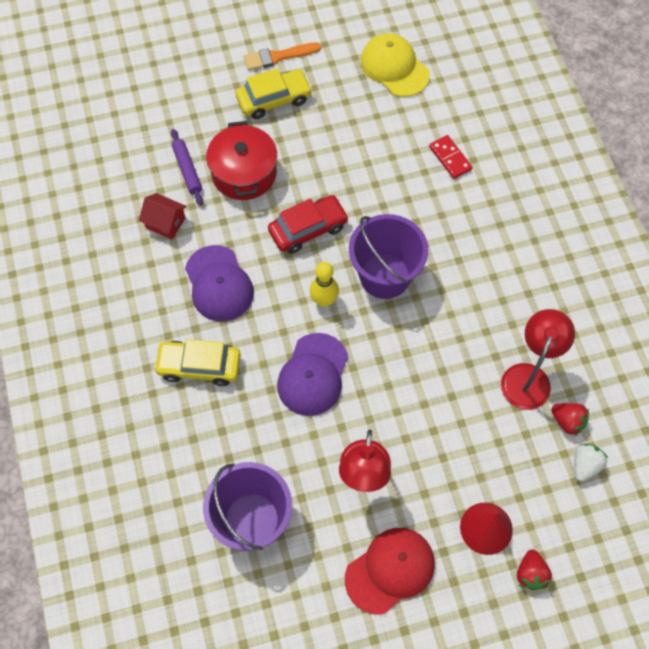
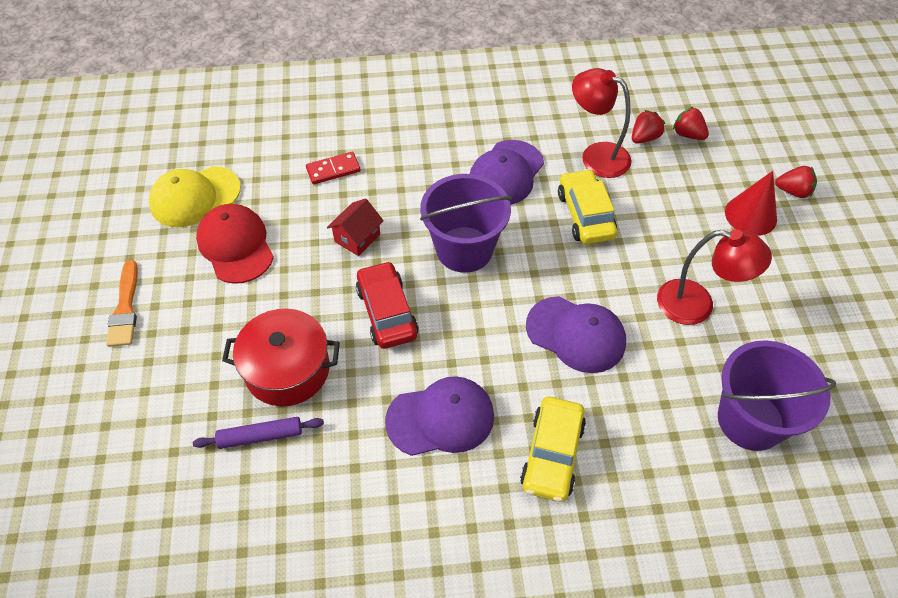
camera: 80 degrees left, 10 degrees down
(165, 223) = (335, 473): red house -> red house (357, 238)
(274, 99) = (189, 322): yellow car -> yellow car (585, 215)
(324, 300) = (484, 310): yellow bowling pin -> none
(390, 570) = (798, 298): red cap -> red cap (235, 245)
(483, 298) = (506, 173): none -> purple cap
(585, 465) = (688, 134): white strawberry -> red strawberry

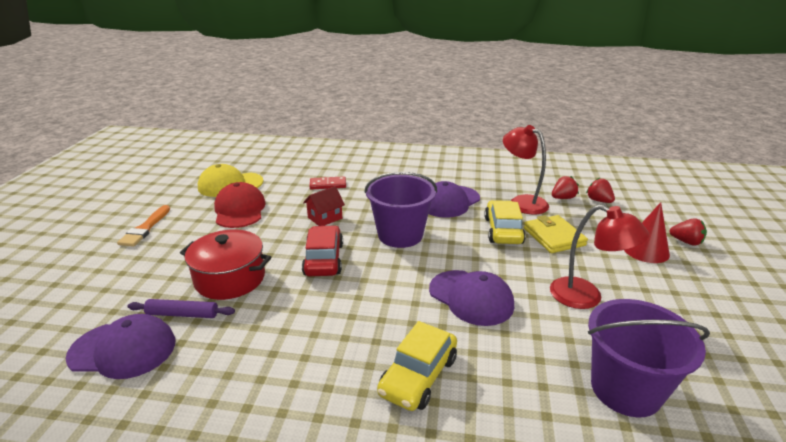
camera: 15 degrees right, 25 degrees down
(441, 418) = (331, 330): purple cap -> purple cap (123, 349)
(646, 214) = (554, 237): none -> yellow wallet

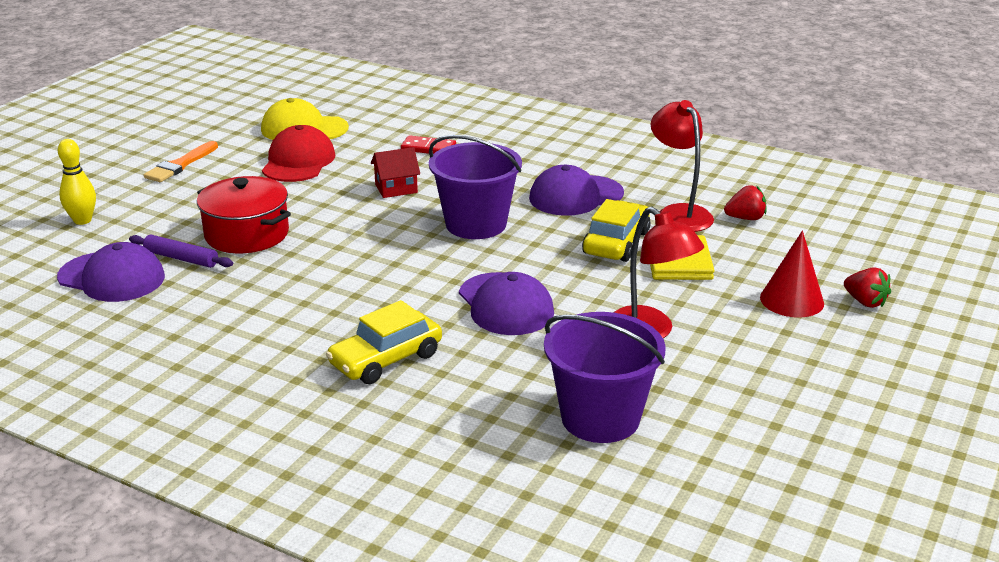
camera: 20 degrees right, 0 degrees up
(74, 295) = (82, 220): none -> yellow bowling pin
(323, 259) = (363, 234): red car -> none
(598, 201) = (796, 230): red strawberry -> none

